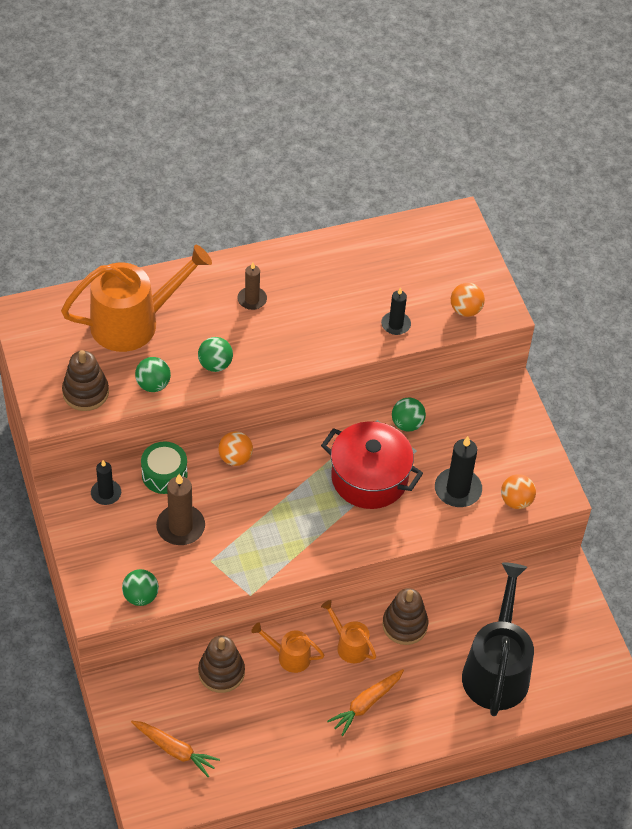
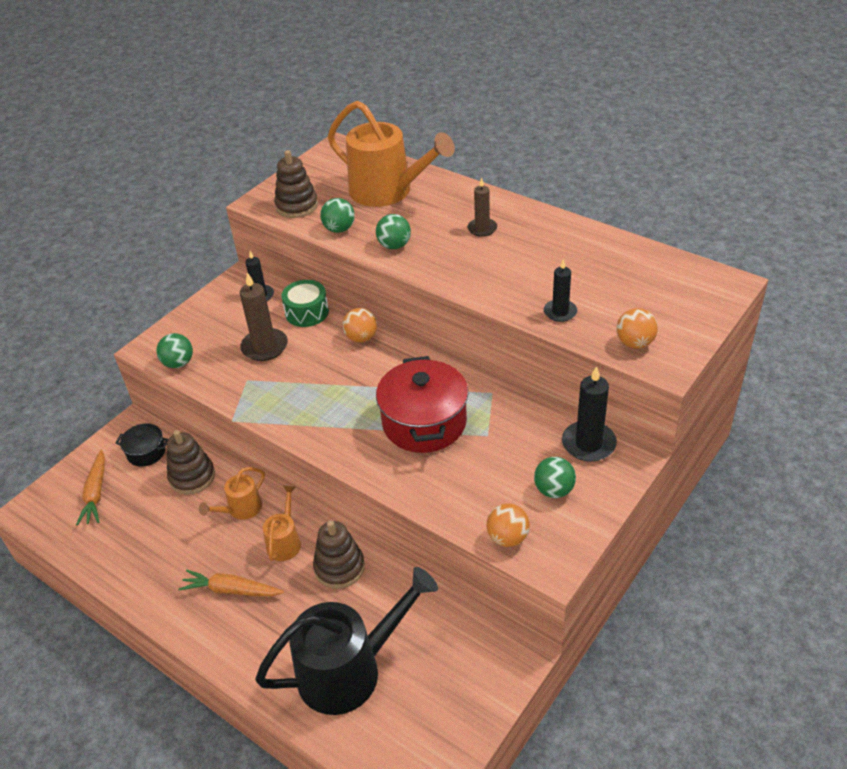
camera: 60 degrees right, 10 degrees down
(159, 691) = (146, 452): none -> black pot
(289, 656) = (241, 509): orange watering can -> orange watering can turned 120 degrees counterclockwise
(407, 424) = (509, 413): green ball -> green ball (554, 490)
(457, 489) = (474, 487): black candle -> black candle (588, 444)

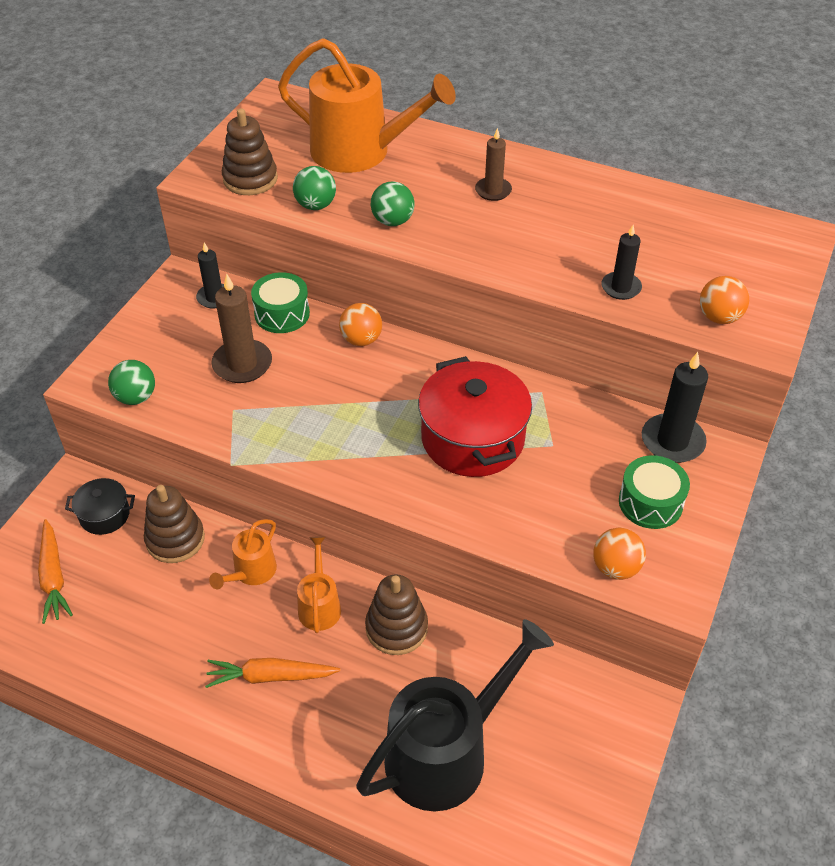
camera: 15 degrees left, 5 degrees up
(554, 490) = (650, 502): green ball -> green drum

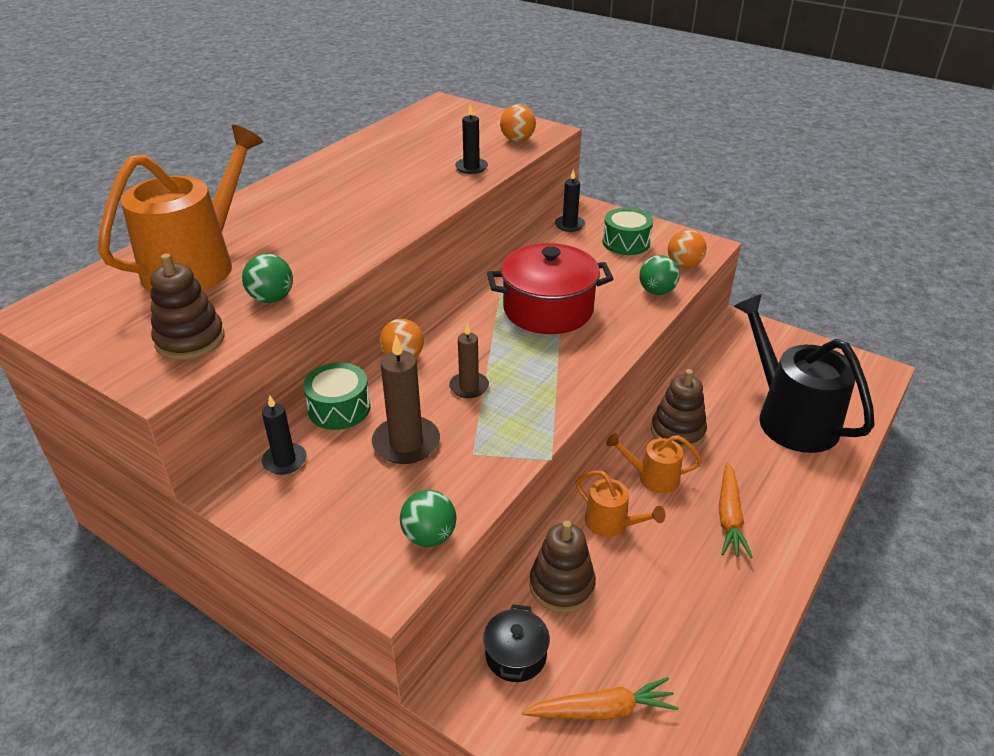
camera: 80 degrees left, 10 degrees down
(392, 221) = (327, 256): green ball -> green ball (657, 291)
(493, 191) = (315, 203): brown candle -> brown candle (469, 387)
(672, 441) = (569, 225): black candle -> black candle, size x0.63

